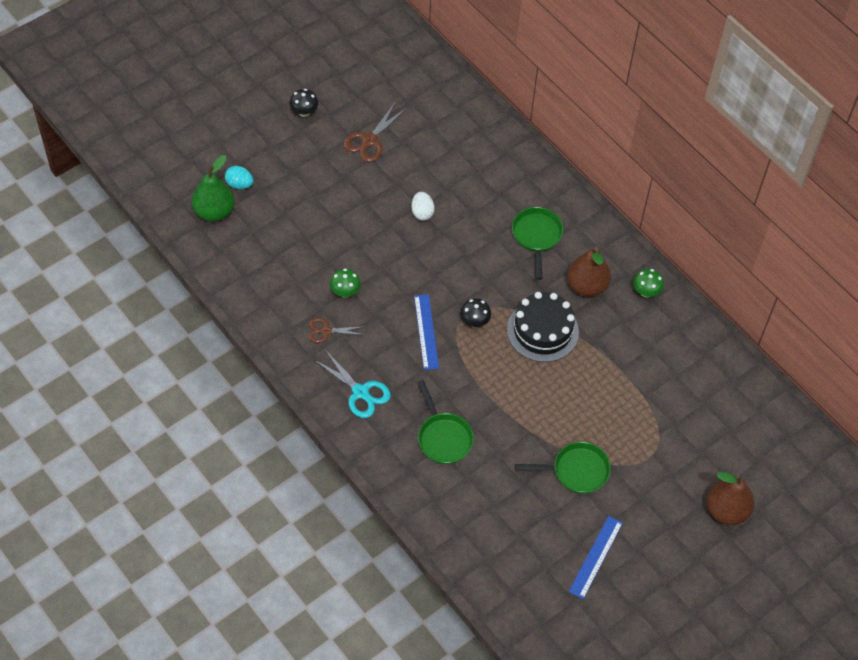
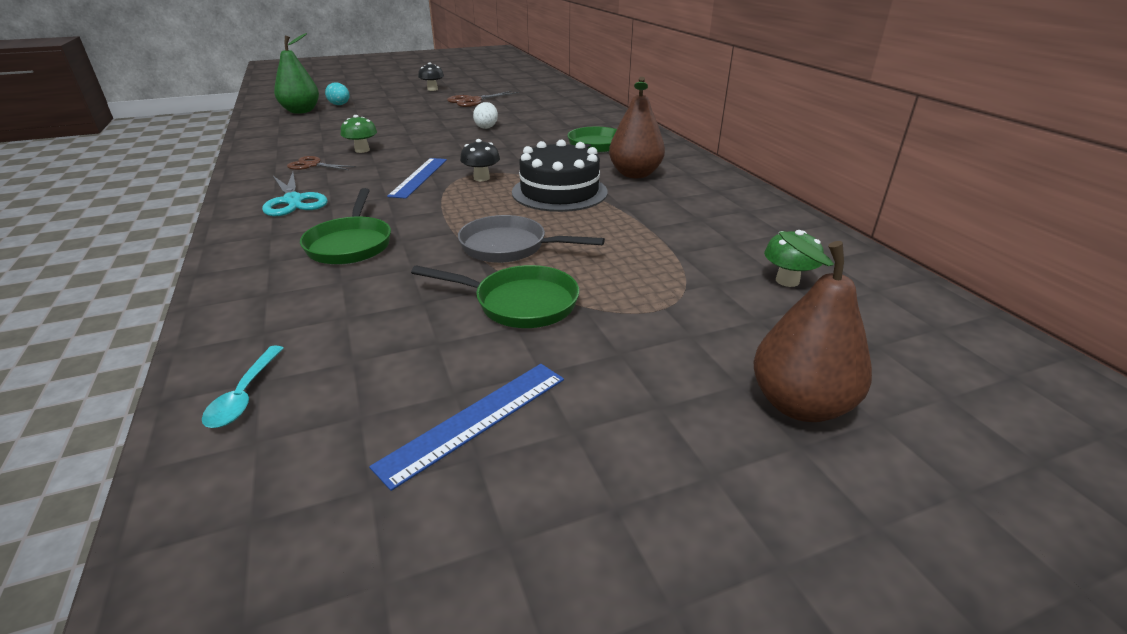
camera: 20 degrees right, 25 degrees down
(487, 570) = (244, 395): none -> turquoise spoon
(543, 415) = (509, 247): none -> grey pan
(646, 292) = (710, 185): green mushroom -> green mushroom (787, 281)

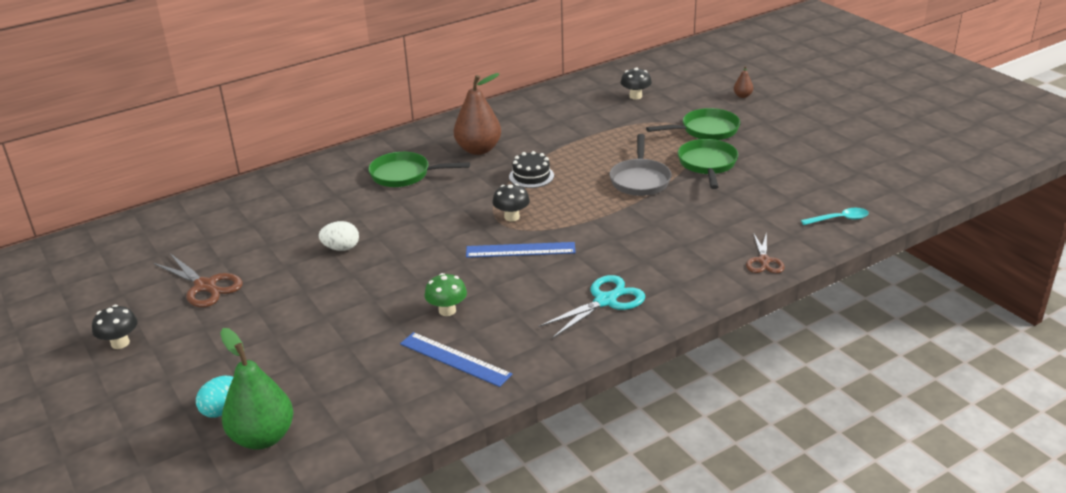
camera: 100 degrees left, 0 degrees up
(312, 165) = (506, 327): brown scissors -> brown scissors (764, 261)
(350, 244) = (670, 242): green pan -> green pan (706, 130)
(475, 420) = (806, 158): blue ruler -> blue ruler (455, 359)
(559, 192) = (531, 176): black cake -> black cake, size x0.56
(787, 281) = (635, 96): green mushroom -> black mushroom
(799, 404) = (742, 96): brown pear -> brown pear, size x0.44

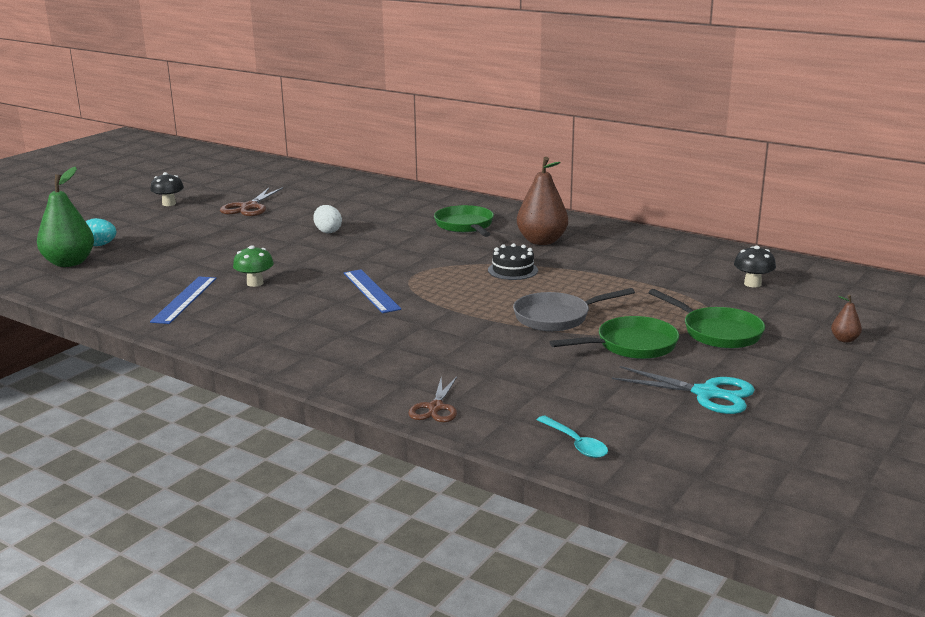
camera: 65 degrees right, 10 degrees down
(512, 217) = (427, 277): black mushroom -> none
(605, 301) = (304, 340): turquoise scissors -> turquoise scissors (706, 394)
(764, 261) = (435, 408): brown scissors -> brown scissors turned 60 degrees counterclockwise

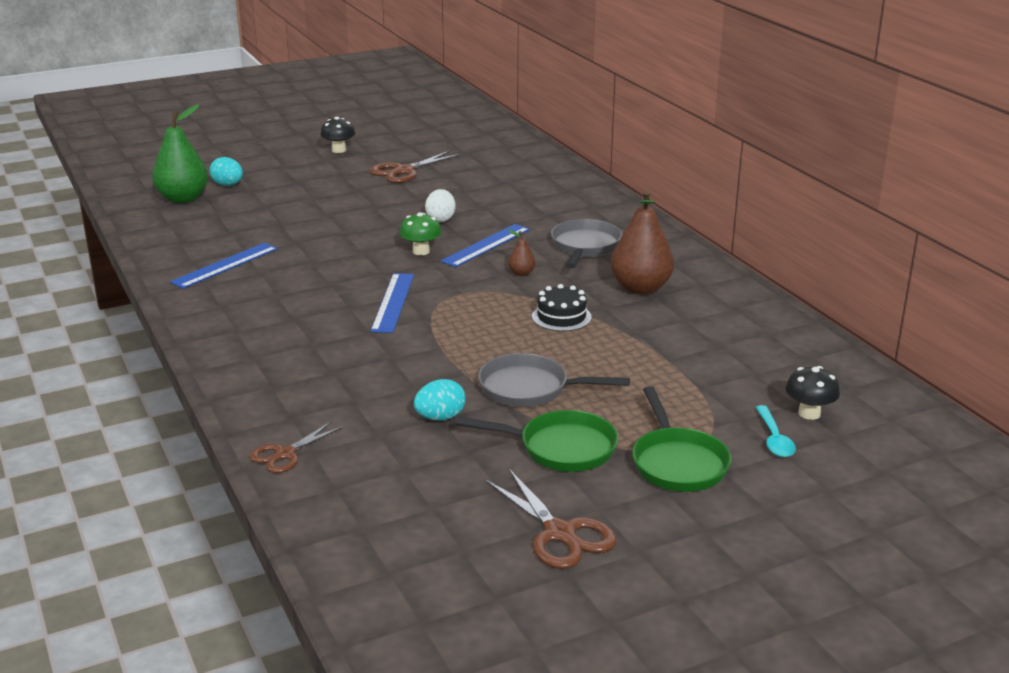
camera: 30 degrees right, 5 degrees up
(255, 283) = (303, 263): green mushroom -> green mushroom (421, 251)
(390, 240) = (486, 245): none -> blue ruler
(465, 226) = (585, 247): green pan -> grey pan
(519, 351) = (440, 417): none -> turquoise egg
(575, 443) = (356, 540): turquoise spoon -> turquoise spoon (774, 439)
(706, 394) = (559, 533): turquoise scissors -> brown scissors
(844, 339) = (816, 522): brown pear -> brown pear (521, 273)

